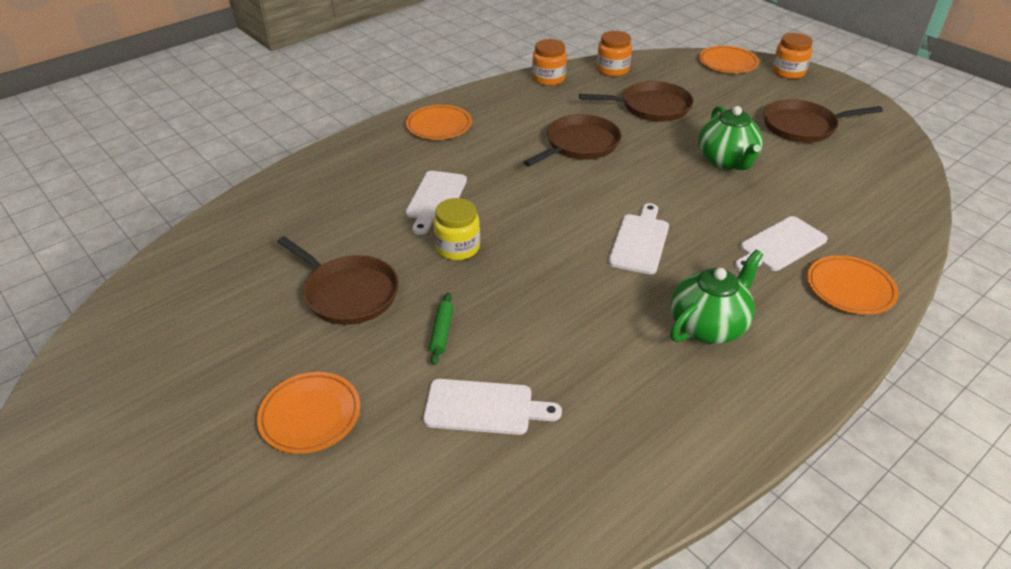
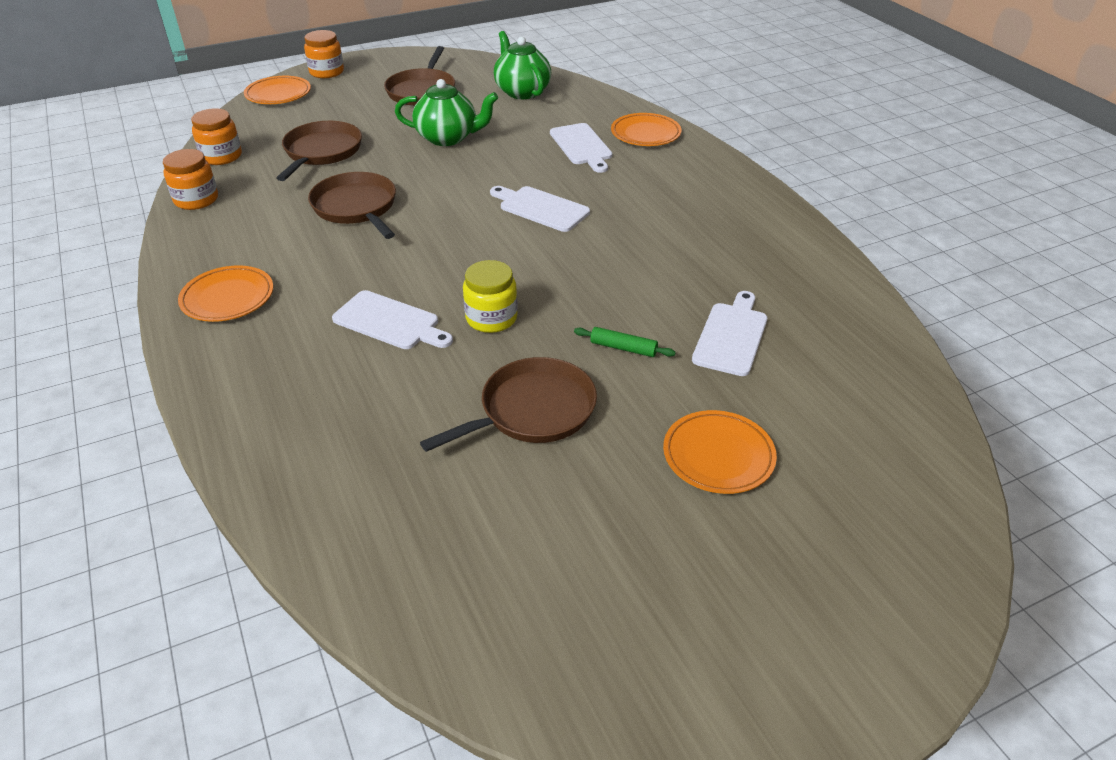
camera: 75 degrees left, 0 degrees up
(708, 326) = (665, 202): green teapot -> green teapot (522, 91)

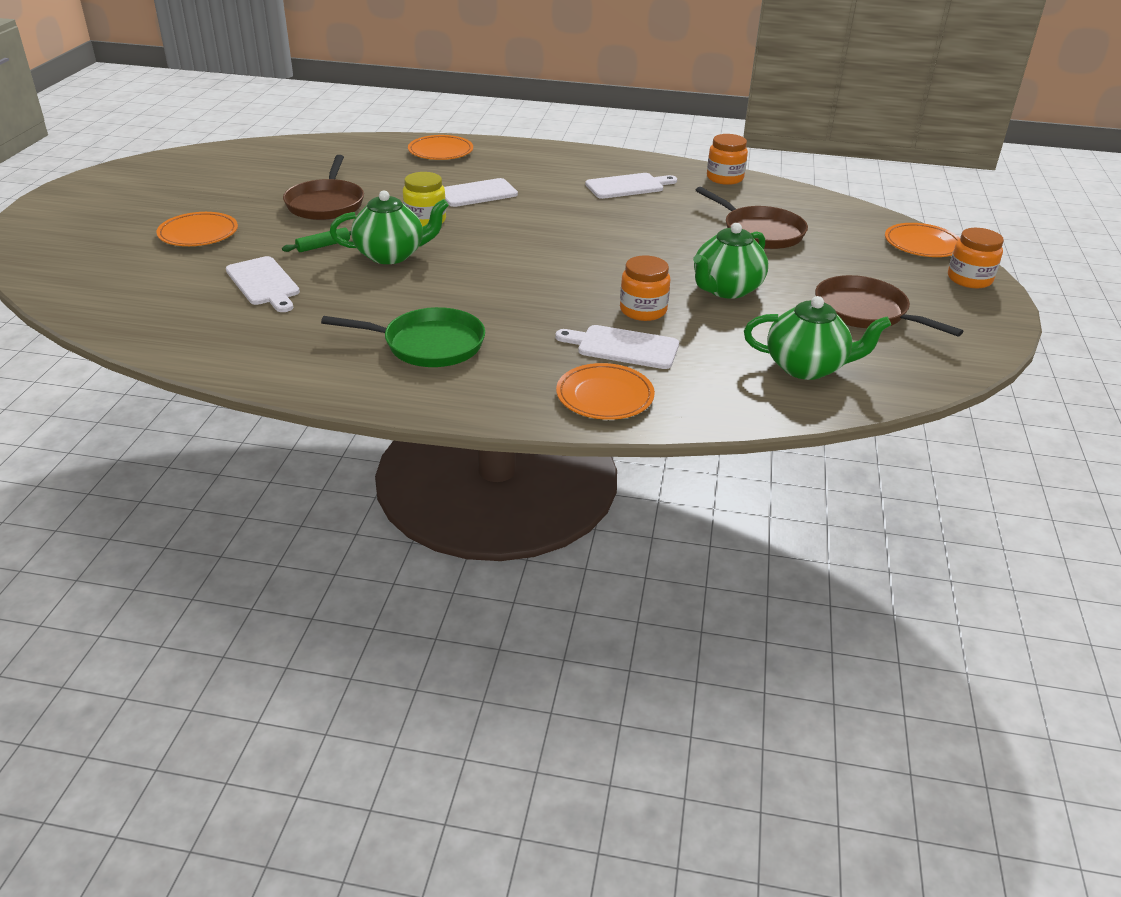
camera: 125 degrees right, 5 degrees down
(221, 156) = (795, 198): orange jar -> orange jar (643, 310)
(228, 298) = (573, 163): orange plate -> orange plate (440, 151)
(356, 207) = (639, 221): brown pan -> none
(541, 208) = (535, 284): white cutting board -> white cutting board (628, 186)
(587, 298) = (391, 255): none -> green teapot
(687, 210) = (429, 344): none -> green pan

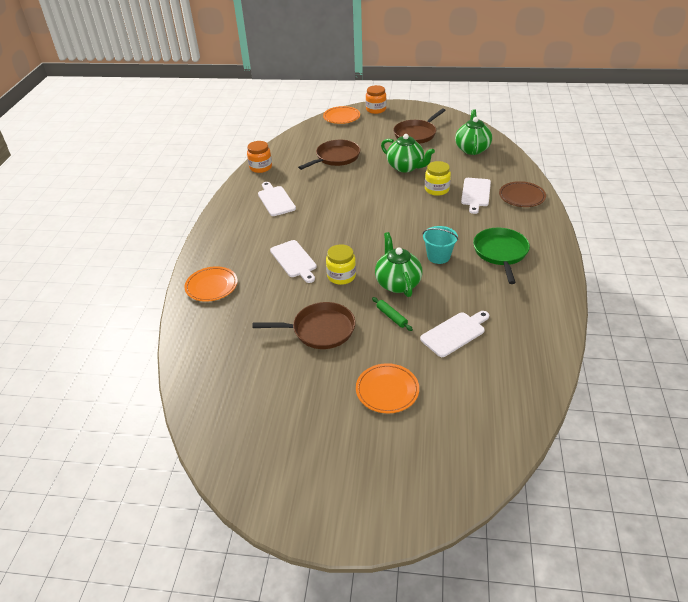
camera: 90 degrees left, 5 degrees up
(441, 290) = (438, 256): none -> turquoise bucket
(604, 396) = (521, 196): orange plate -> brown plate
(643, 310) = (436, 189): orange jar -> yellow jar

